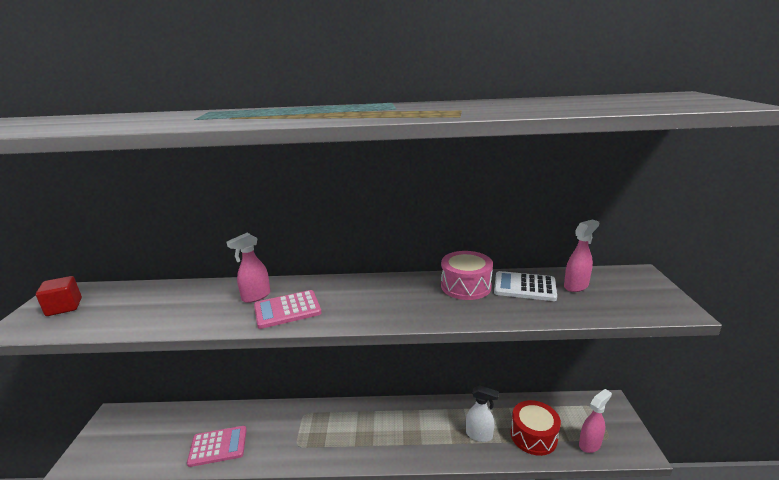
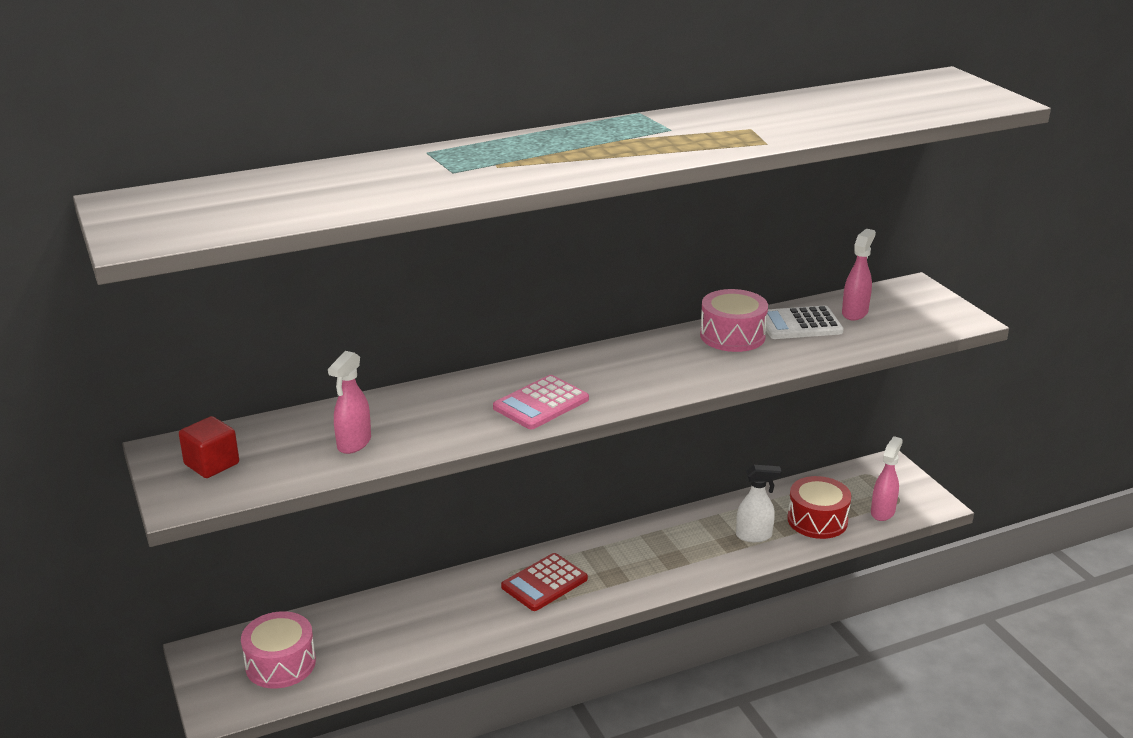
camera: 25 degrees left, 5 degrees up
(136, 438) = (280, 664): none -> pink drum
(218, 446) = (417, 638): pink calculator -> none
(256, 296) = (478, 397): pink spray bottle -> pink spray bottle (354, 443)
(319, 429) = (544, 583): none -> red calculator

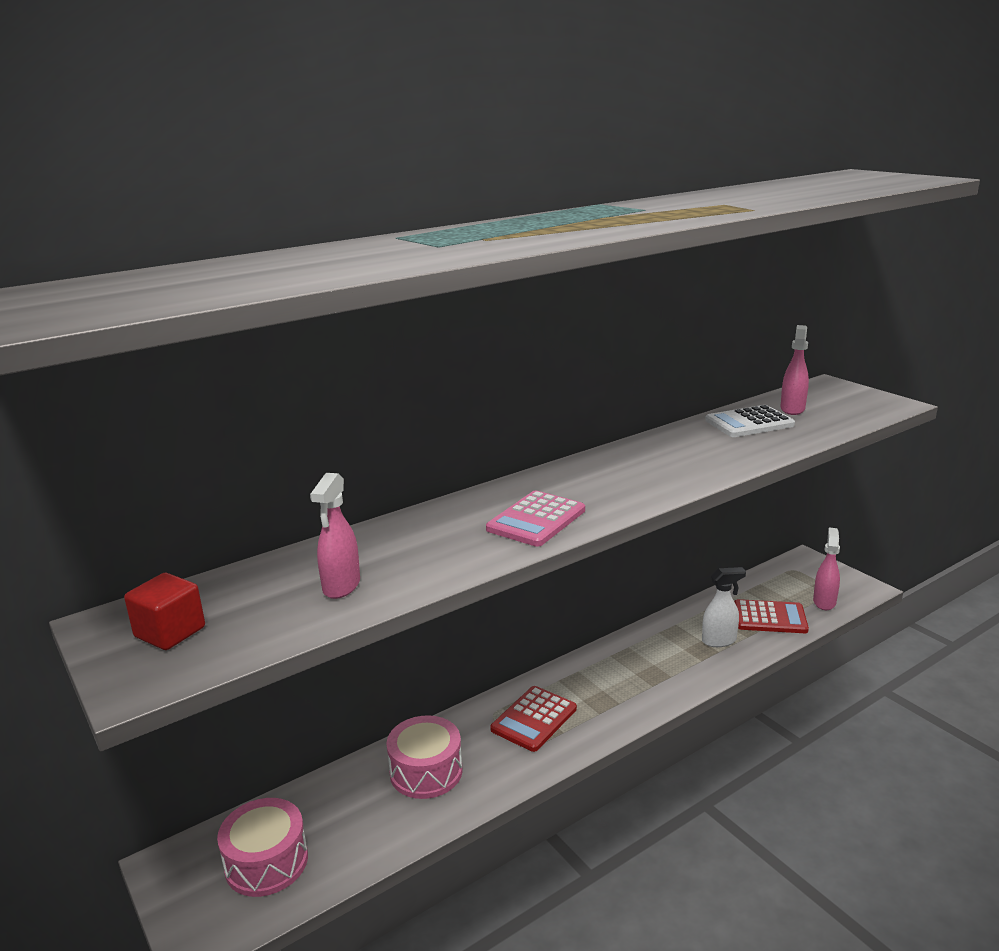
camera: 10 degrees left, 5 degrees down
(732, 336) = (693, 438): pink drum -> pink drum (426, 771)
(817, 520) = (770, 618): red drum -> red calculator

